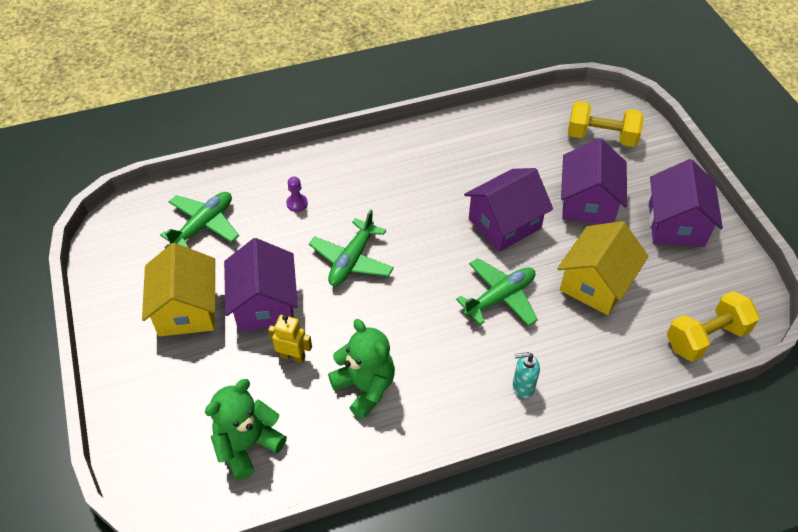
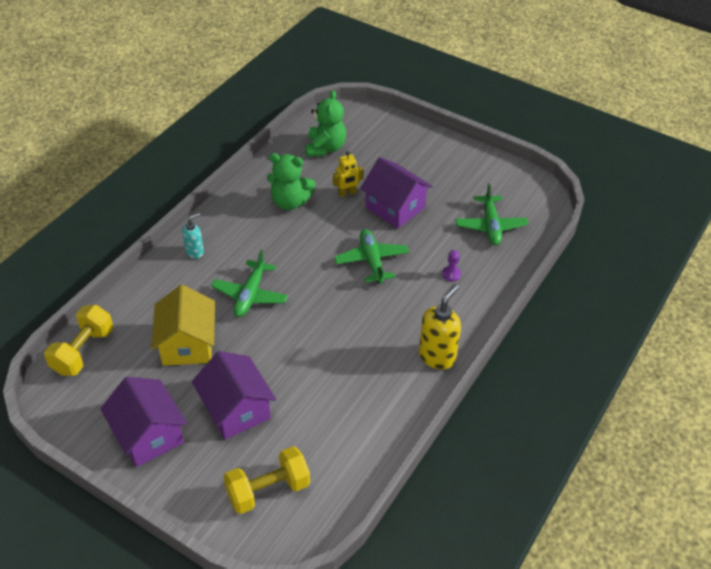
camera: 140 degrees right, 5 degrees down
(187, 309) = (435, 181): yellow house -> none
(388, 149) = (437, 356): none -> yellow soap dispenser
(504, 223) = (289, 350): purple house -> none

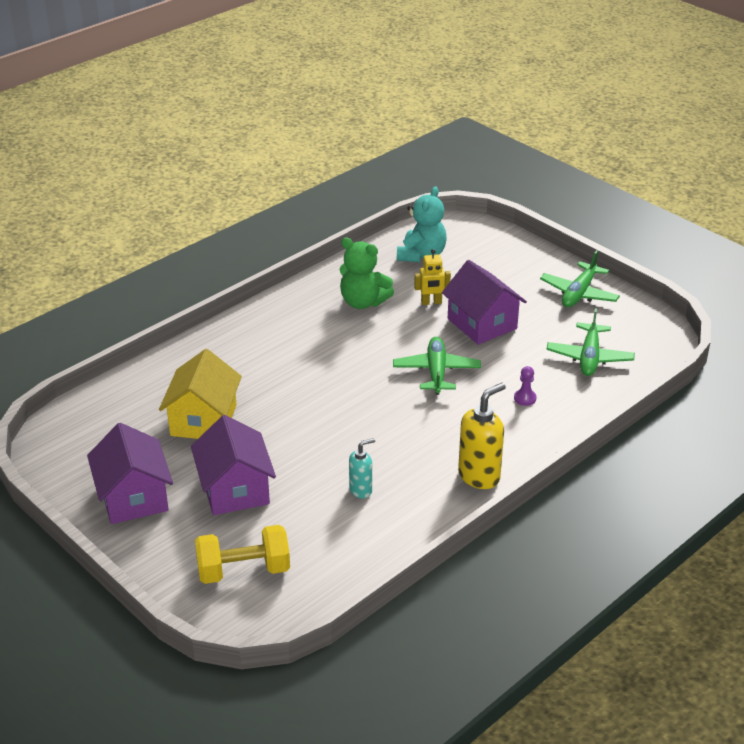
camera: 15 degrees right, 10 degrees down
(83, 351) = (91, 409): yellow dumbbell -> none
(195, 252) = (241, 335): turquoise soap dispenser -> turquoise soap dispenser (361, 490)
(250, 295) = (288, 384): green plane -> green plane (579, 293)
(325, 148) = (421, 255): green teddy bear -> turquoise teddy bear

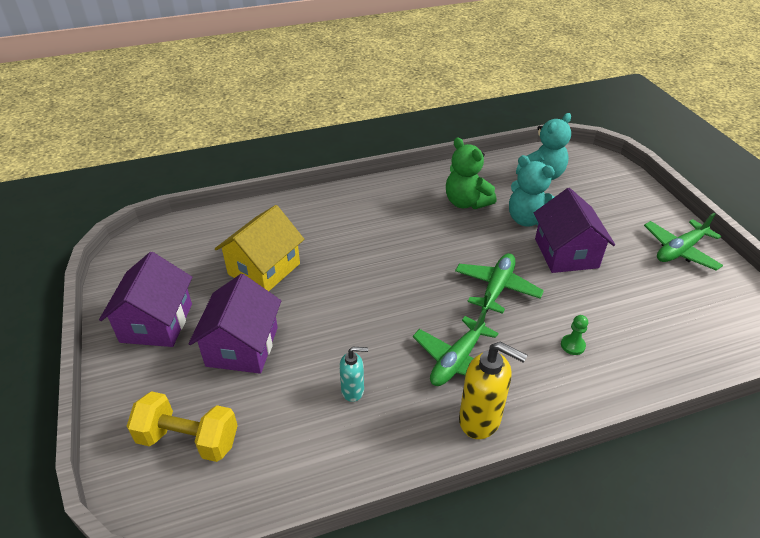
camera: 25 degrees right, 5 degrees up
(431, 302) = (527, 219): yellow robot -> turquoise teddy bear
(479, 476) = (480, 420): yellow soap dispenser -> yellow soap dispenser turned 45 degrees clockwise
(525, 398) = (572, 345): purple pawn -> green pawn
(589, 357) = (663, 321): green plane -> green plane (457, 360)

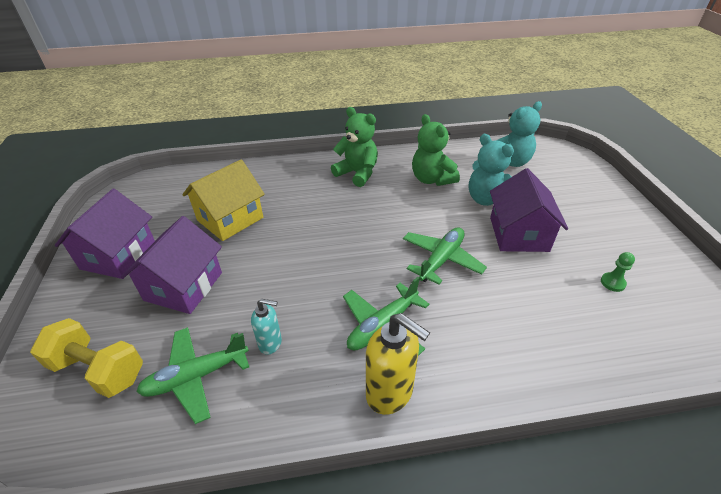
camera: 10 degrees right, 0 degrees up
(385, 203) = (357, 173): none -> green teddy bear
(572, 345) = (507, 326): green pawn -> green pawn (612, 283)
(680, 250) = (639, 243): green plane -> green plane (196, 376)

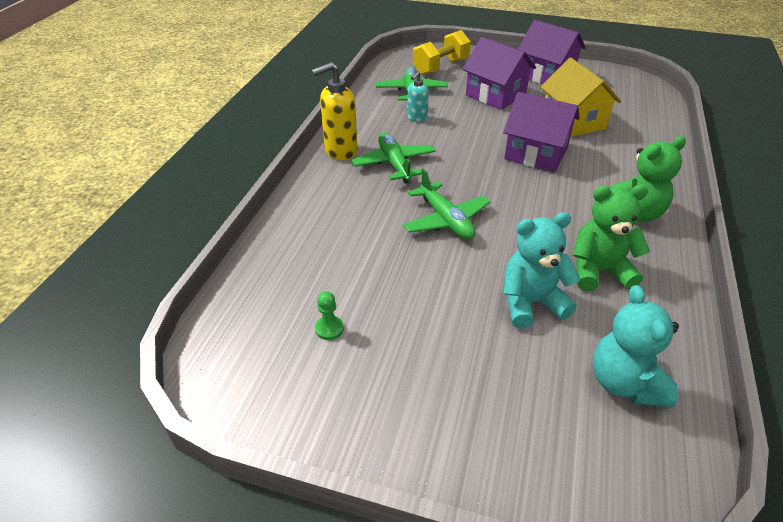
camera: 115 degrees right, 0 degrees up
(518, 234) = (449, 296): purple house -> purple house (536, 153)

